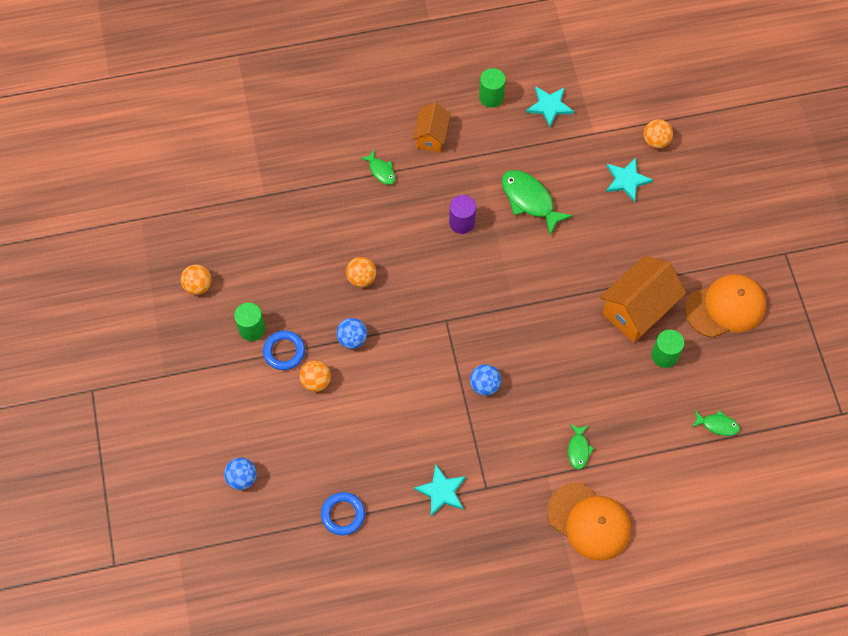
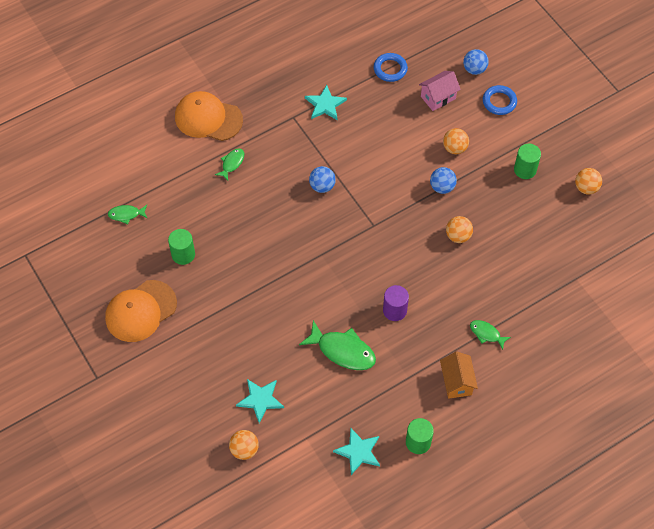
camera: 160 degrees right, 5 degrees down
(284, 351) = (490, 161): blue ring -> blue ring (499, 102)
(304, 454) = (438, 97): none -> pink house
(578, 449) = (232, 163): green fish -> green fish turned 45 degrees clockwise
(637, 310) = (216, 284): orange house -> none

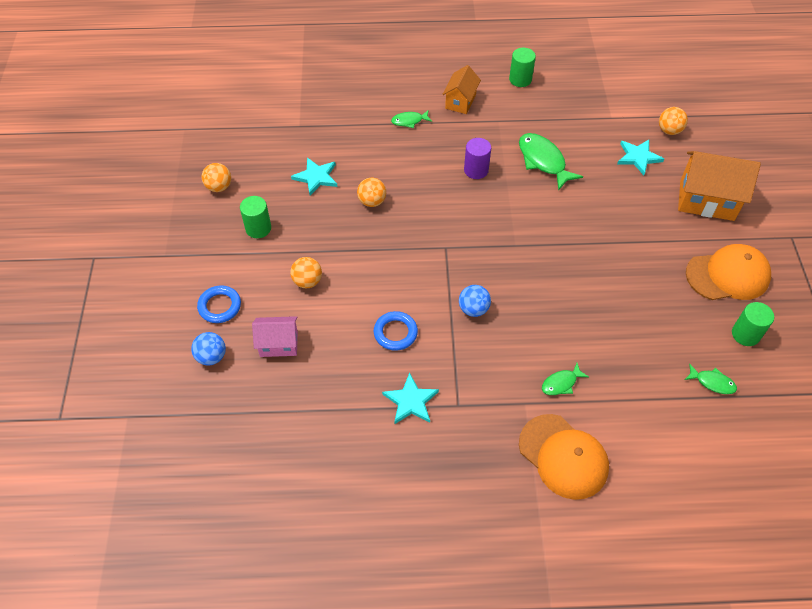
camera: 150 degrees left, 5 degrees down
(181, 381) = (706, 200): none -> orange house
(183, 254) = (661, 309): green cylinder -> green cylinder (745, 334)
(358, 452) = (572, 92): turquoise star -> turquoise star (316, 177)
(390, 69) = (304, 407): blue ring -> blue ring (395, 333)
(442, 187) = (351, 250): blue ball -> none
(486, 334) = (409, 121): green fish -> green fish turned 105 degrees clockwise

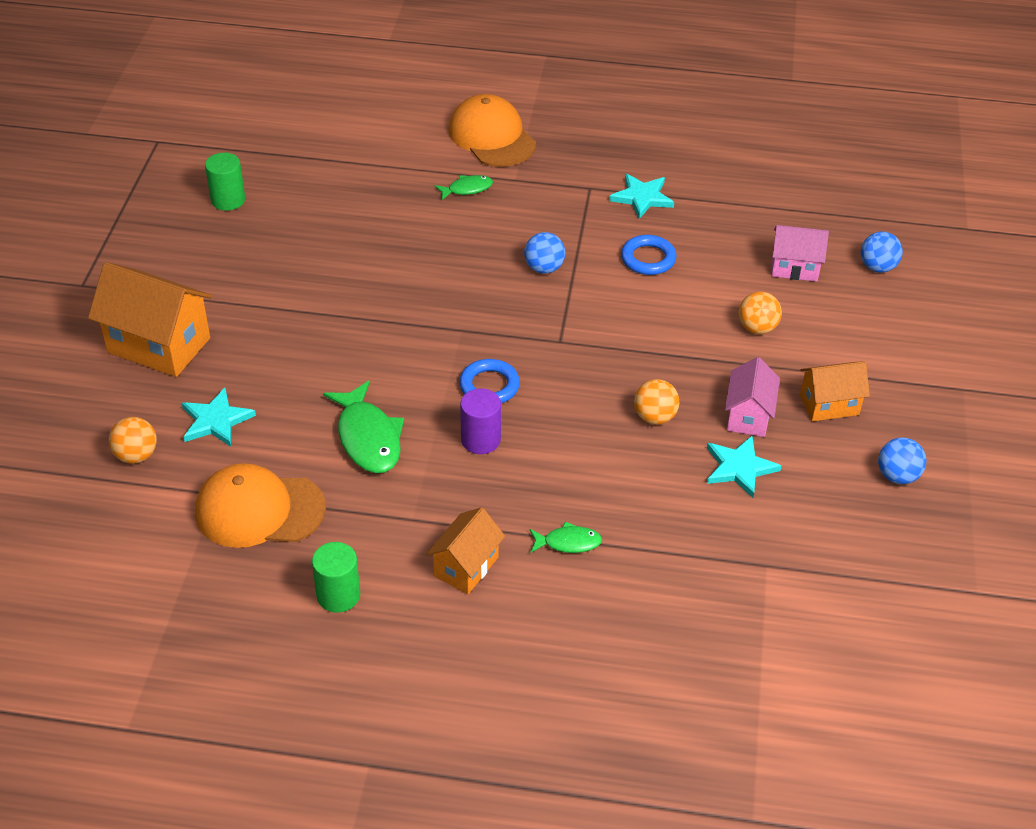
camera: 170 degrees left, 10 degrees down
(219, 187) = (897, 476): orange ball -> blue ball
(220, 306) = (874, 317): blue ring -> blue ring (489, 386)
(258, 228) = (829, 405): green cylinder -> orange house
(312, 212) = (748, 416): none -> pink house
(712, 382) = (298, 167): green fish -> none
(728, 275) = (202, 257): orange cap -> orange cap (259, 510)

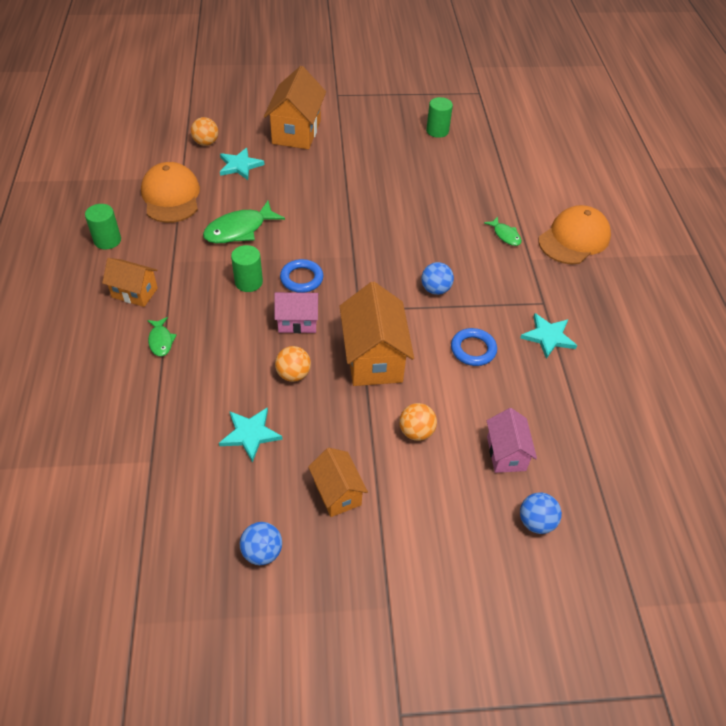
camera: 75 degrees right, 5 degrees up
(480, 440) = (248, 282): purple cylinder -> green cylinder
(644, 342) = (373, 358): none -> orange house
(748, 416) = (309, 435): pink house -> pink house (297, 322)

